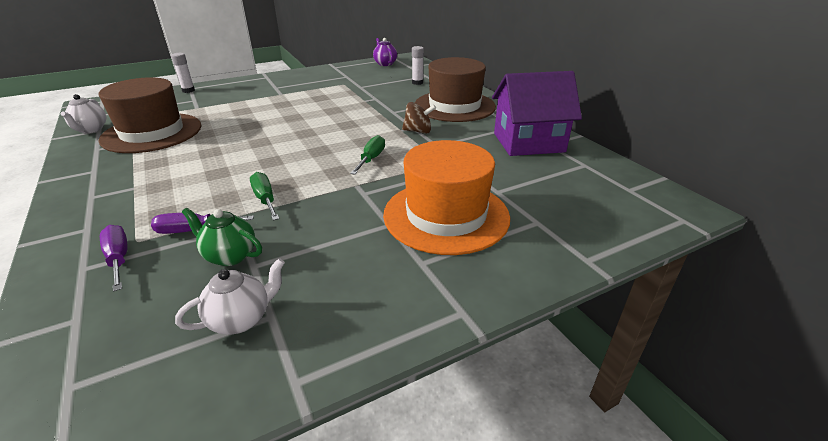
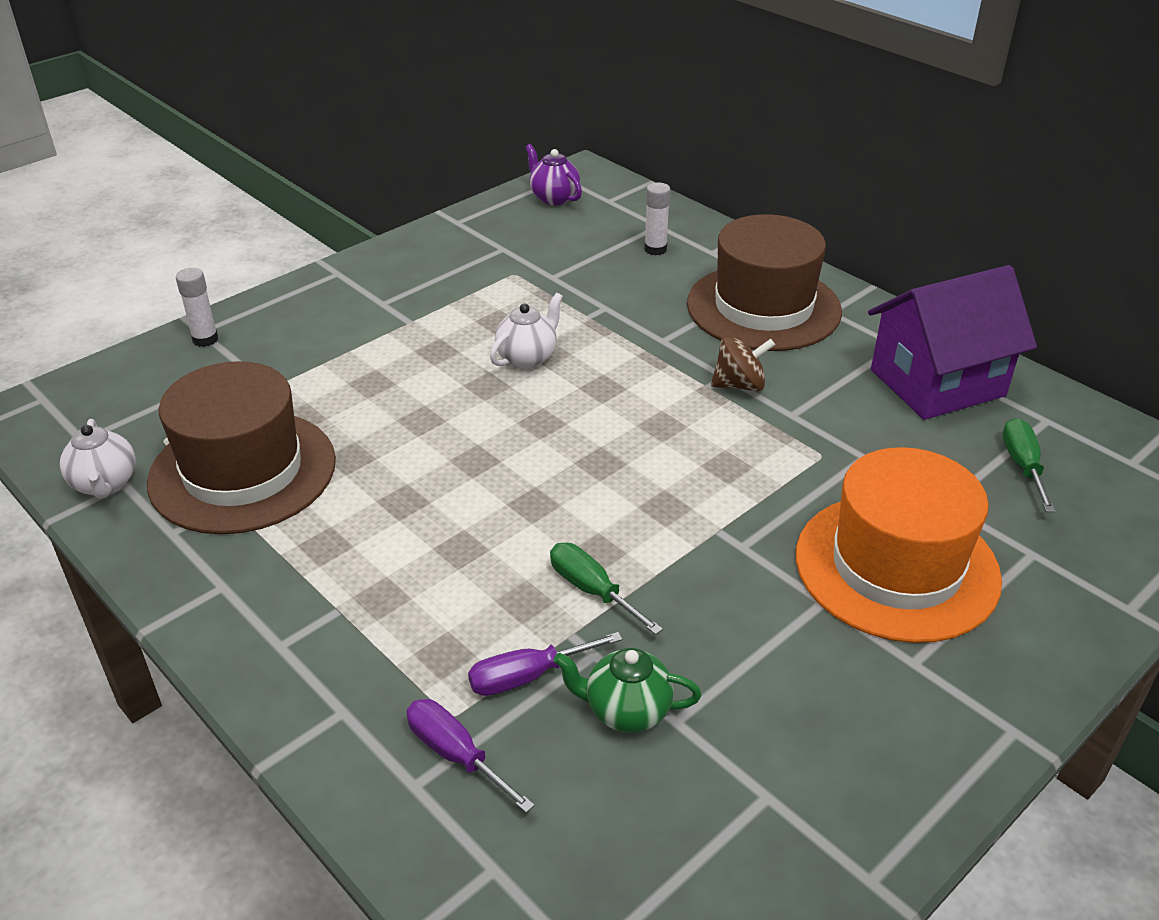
camera: 15 degrees left, 5 degrees up
(241, 319) = (731, 810): white teapot -> white teapot (527, 358)
(371, 159) = (703, 467): green screwdriver -> green screwdriver (1022, 466)

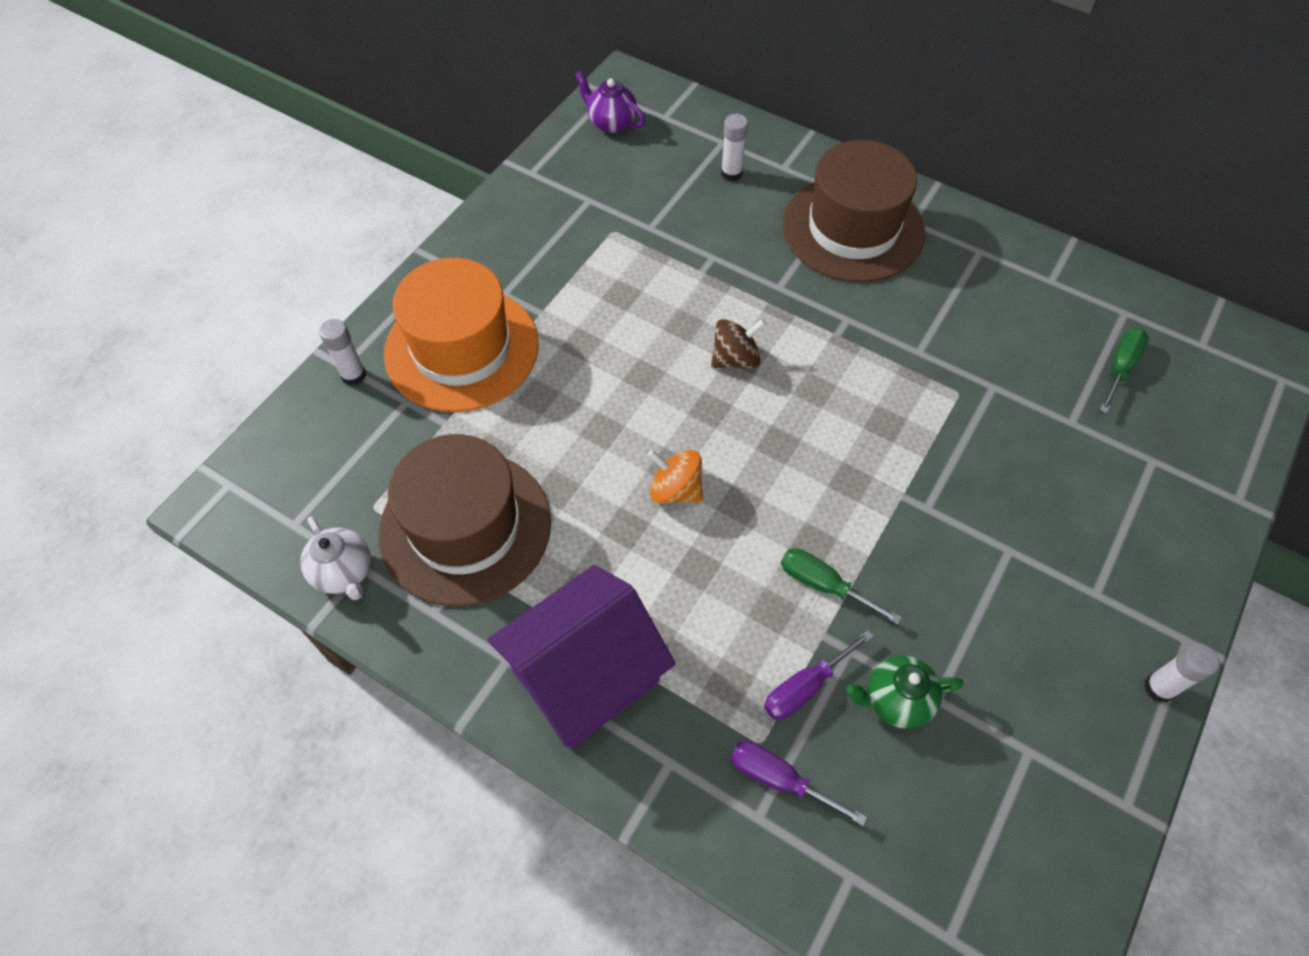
camera: 15 degrees left, 20 degrees up
(472, 480) = (675, 490): none -> orange spinning top
(527, 358) = (667, 334): white teapot -> none
(739, 385) = (864, 327): brown spinning top -> brown spinning top (735, 359)
(896, 566) = (1054, 499): orange hat -> orange hat (462, 348)
(937, 383) = (1026, 289): purple house -> purple house (585, 675)
(958, 769) = (1159, 688): none -> white glue stick
(1022, 466) = (1120, 368): green screwdriver -> green screwdriver turned 45 degrees clockwise

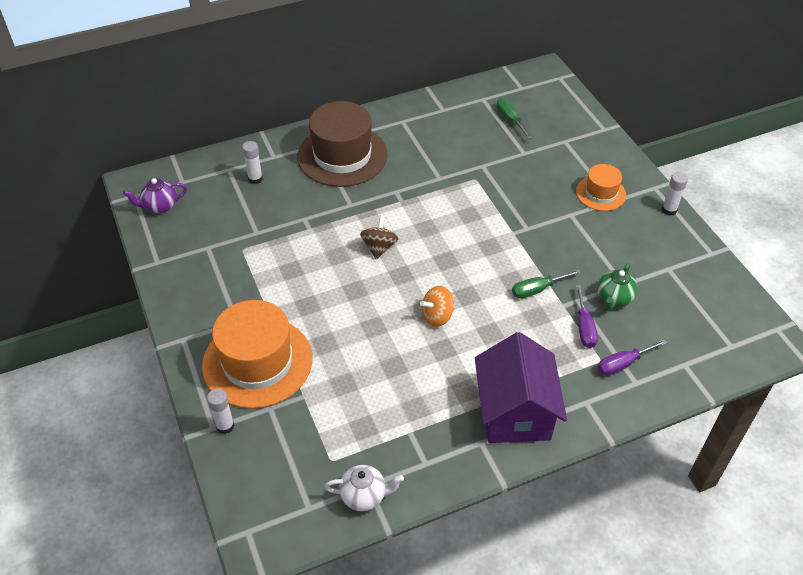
camera: 55 degrees left, 10 degrees down
(465, 527) = (383, 421): brown hat -> none
(1094, 568) = (601, 193): none -> orange hat

